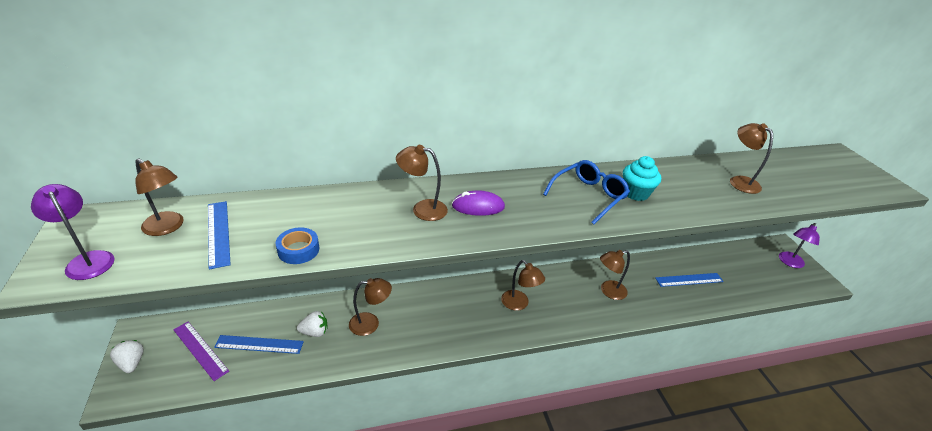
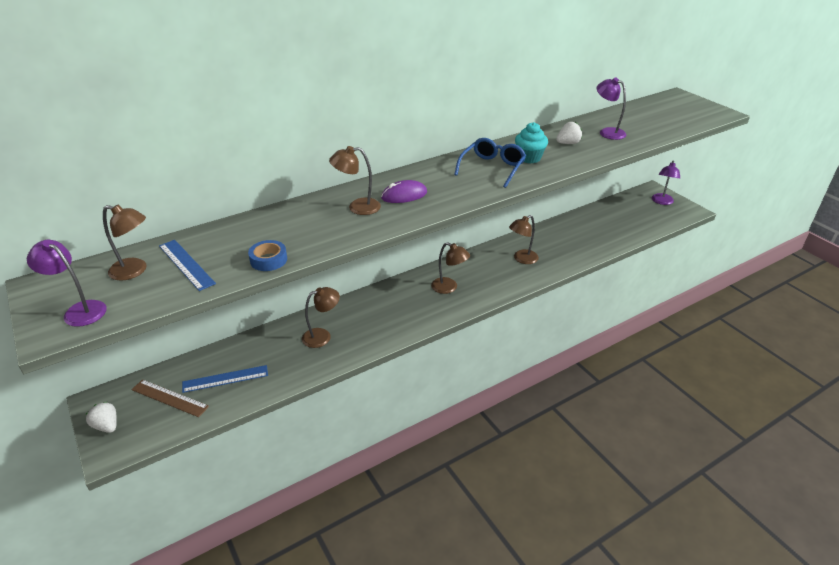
camera: 15 degrees left, 0 degrees up
(200, 350) = (169, 398): purple ruler -> brown ruler
(315, 332) = (273, 356): white strawberry -> white strawberry (568, 143)
(689, 280) = (585, 234): blue ruler -> none
(739, 181) = (607, 132): brown lamp -> purple lamp

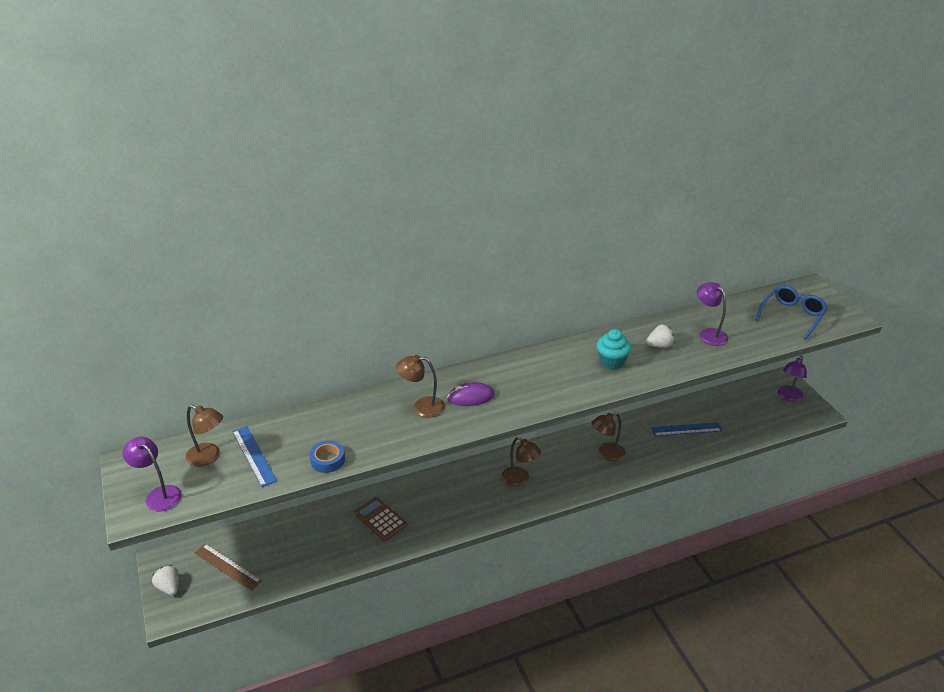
camera: 10 degrees right, 0 degrees up
(225, 379) = (281, 554): blue ruler -> blue ruler (686, 429)
(322, 336) = (380, 519): brown lamp -> brown calculator
(492, 168) = (569, 371): blue glasses -> blue glasses (792, 315)

